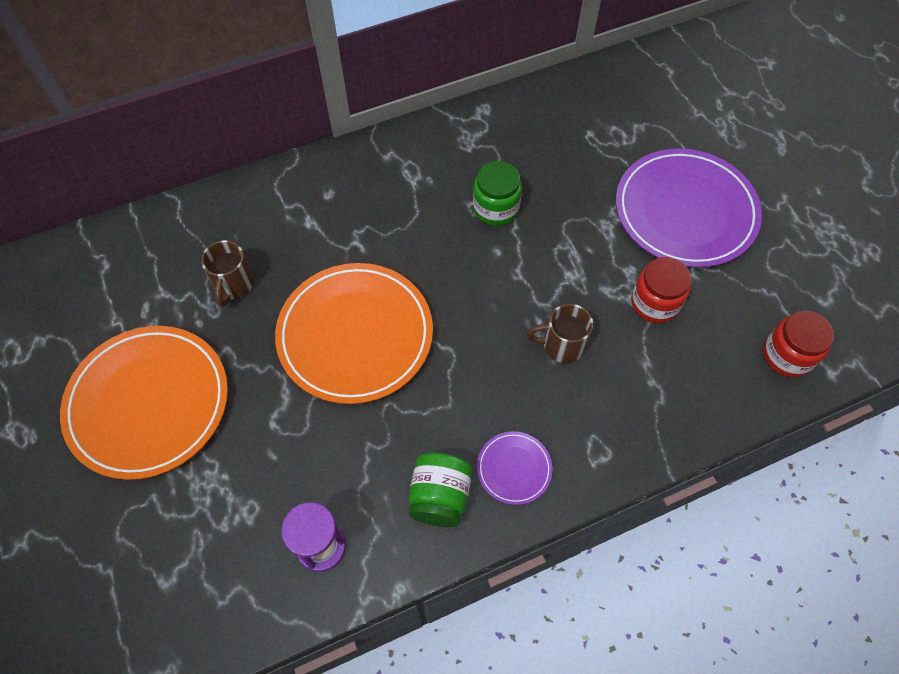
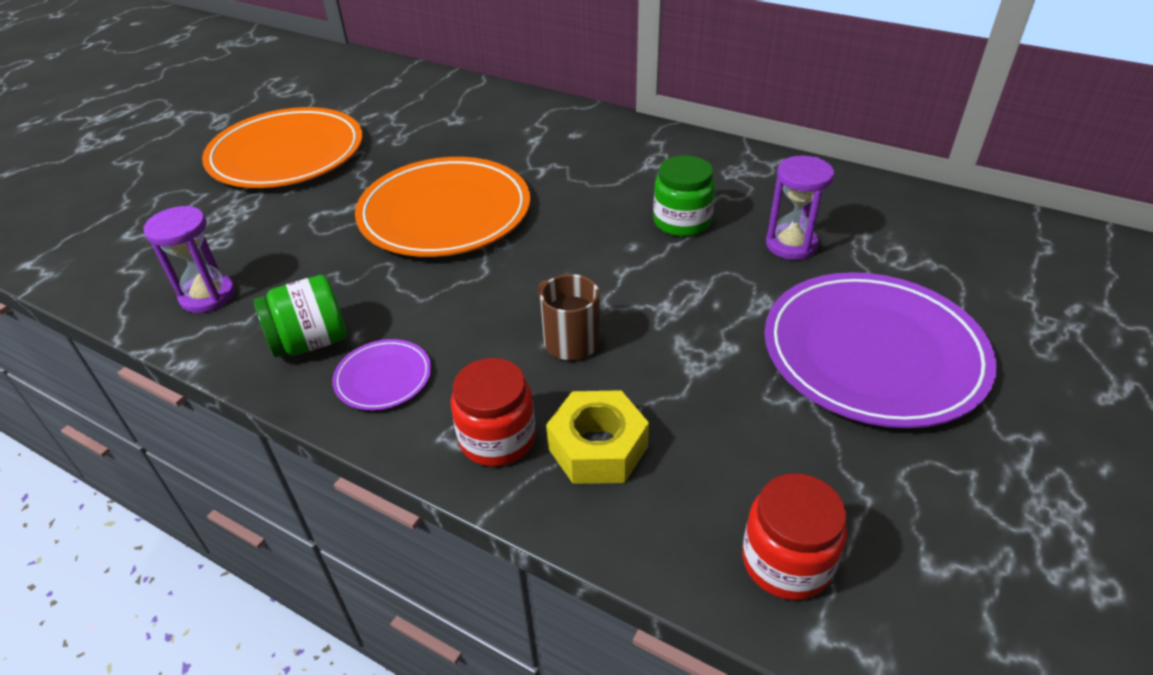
camera: 55 degrees right, 20 degrees down
(234, 285) = (432, 137): brown mug -> none
(568, 173) = (791, 245): none -> purple hourglass
(655, 303) = (710, 388): red jar -> red jar (497, 438)
(659, 387) = (598, 447): none -> yellow nut

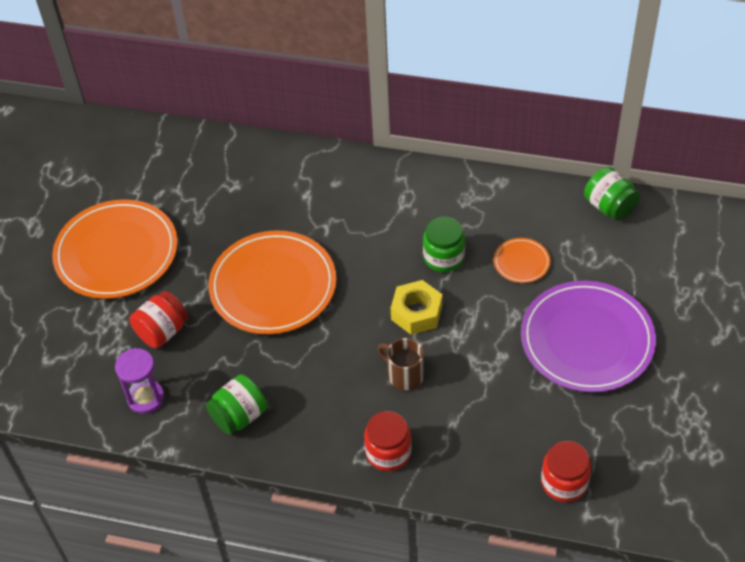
camera: 15 degrees left, 10 degrees up
(281, 232) = (162, 331): none -> red jar
(383, 377) = (300, 430): purple plate -> none
(598, 447) = (447, 443): yellow nut -> yellow nut (416, 313)
(791, 245) = (521, 262): purple hourglass -> orange plate
(935, 208) = (609, 207): none -> green jar

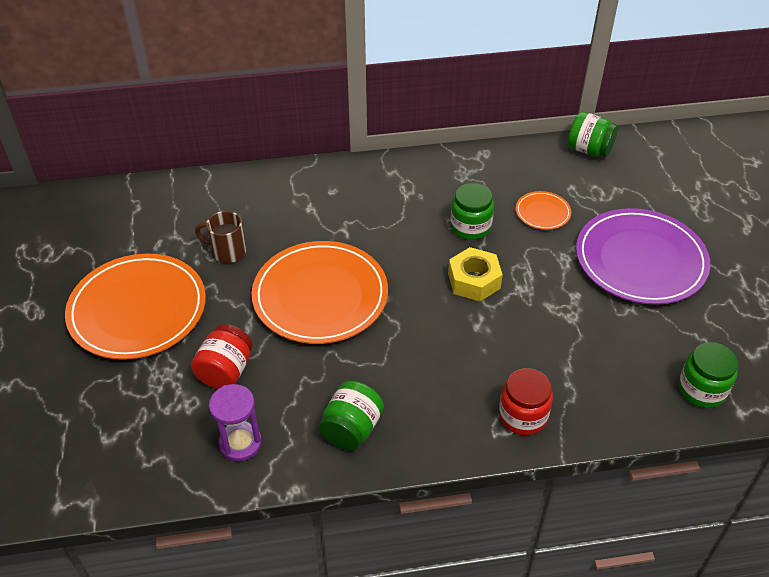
camera: 25 degrees left, 5 degrees down
(404, 375) = (495, 339): brown mug -> brown mug (227, 251)
(564, 482) = (702, 389): red jar -> green jar

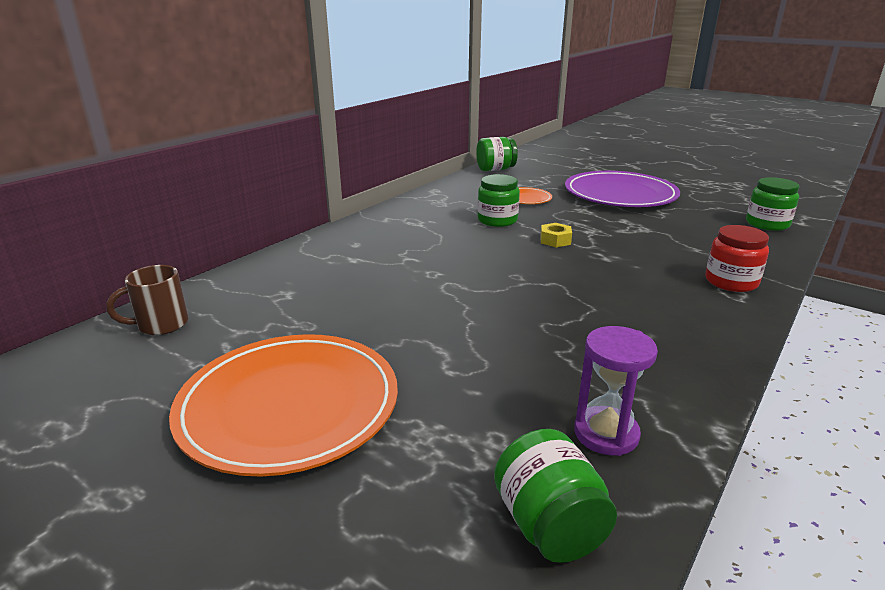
camera: 45 degrees left, 20 degrees down
(225, 371) = (481, 392): red jar -> none
(227, 251) = (321, 315): brown mug -> brown mug (161, 325)
(320, 296) = (465, 299): orange plate -> none
(352, 429) = (662, 358): green jar -> green jar (549, 525)
(474, 281) = (555, 240): yellow nut -> yellow nut, size x0.62

